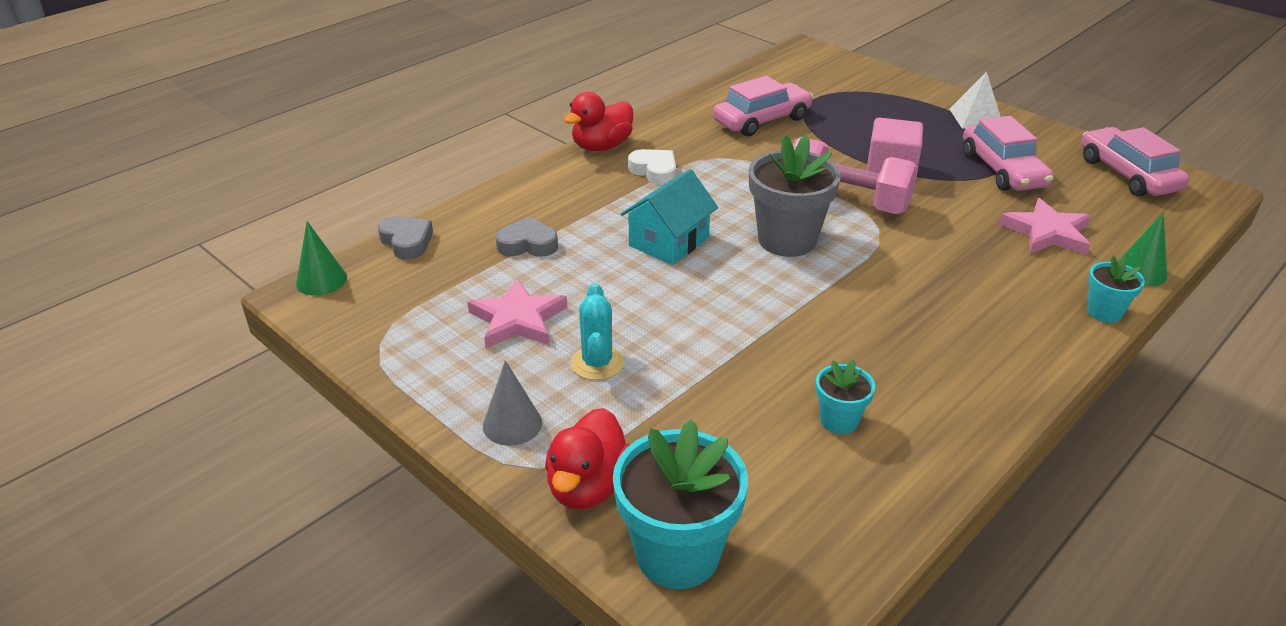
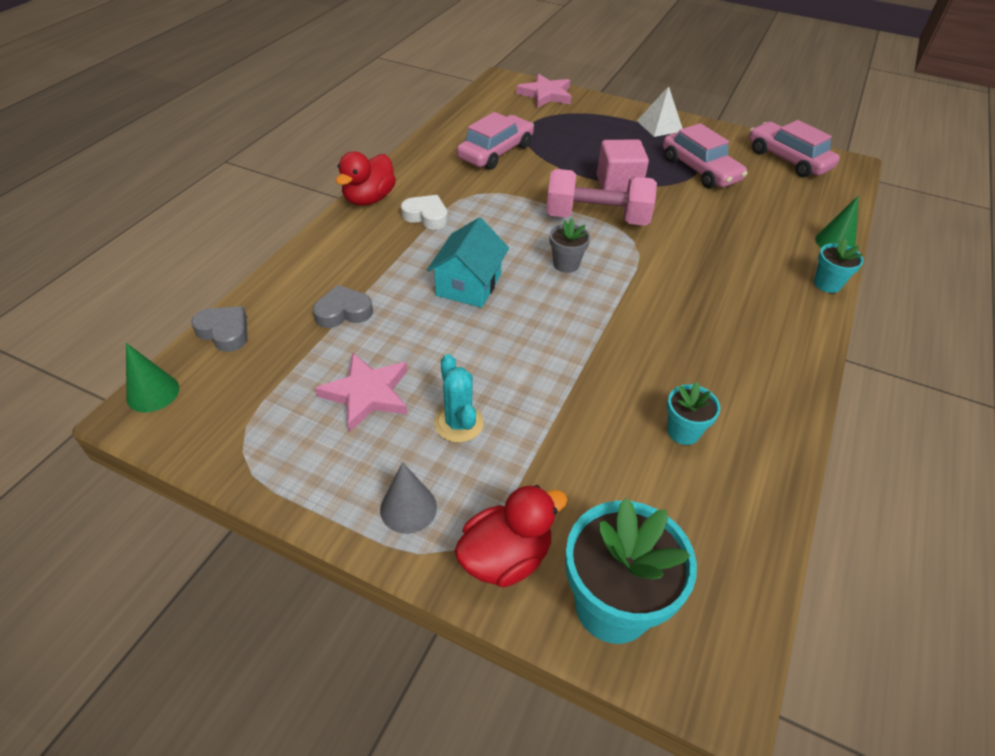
camera: 20 degrees left, 10 degrees up
(588, 487) = (505, 557): red duck -> red duck turned 120 degrees counterclockwise
(787, 240) = (566, 264): grey flower pot -> grey flower pot, size x0.52
(1047, 233) = (756, 220): pink star -> pink star (546, 95)

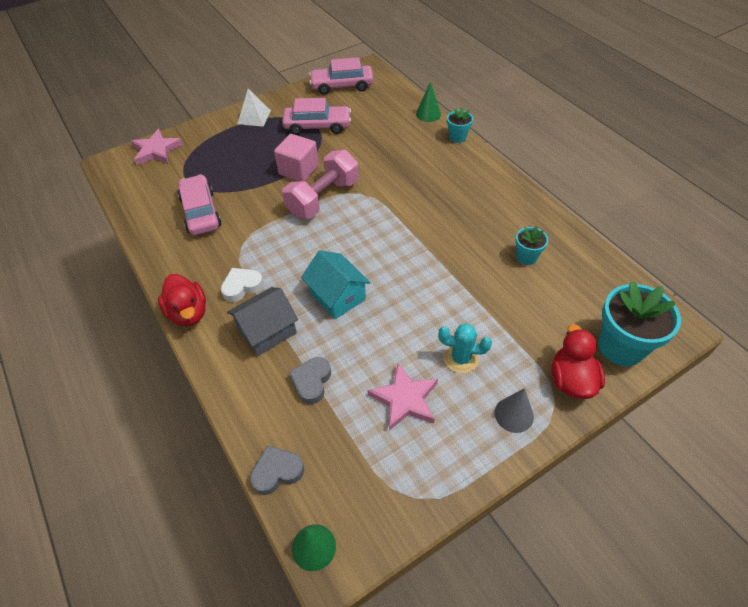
camera: 55 degrees left, 5 degrees up
(384, 255) = (267, 331): none -> grey house
(566, 264) = (356, 236): grey flower pot -> none

